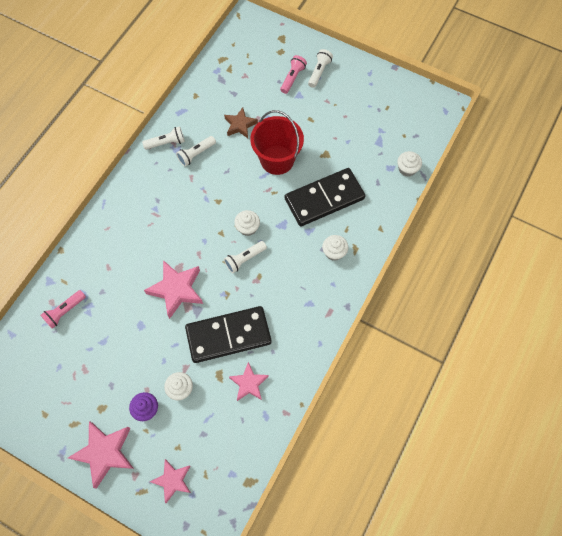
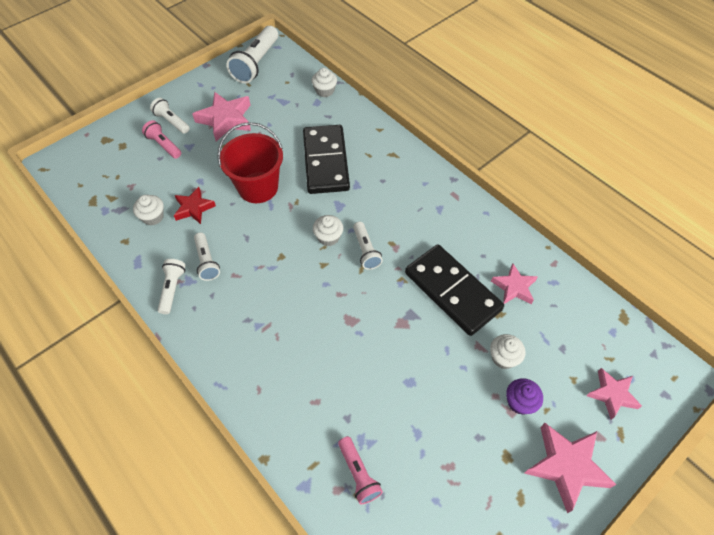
camera: 70 degrees left, 10 degrees down
(176, 290) = (377, 329): pink star -> pink star (226, 119)
(228, 335) = (452, 291): black domino -> black domino turned 45 degrees counterclockwise
(240, 125) = (194, 208): brown star -> red star
(334, 252) = (390, 172): white cupcake -> white cupcake (153, 217)
(415, 103) = (256, 64): none -> white flashlight

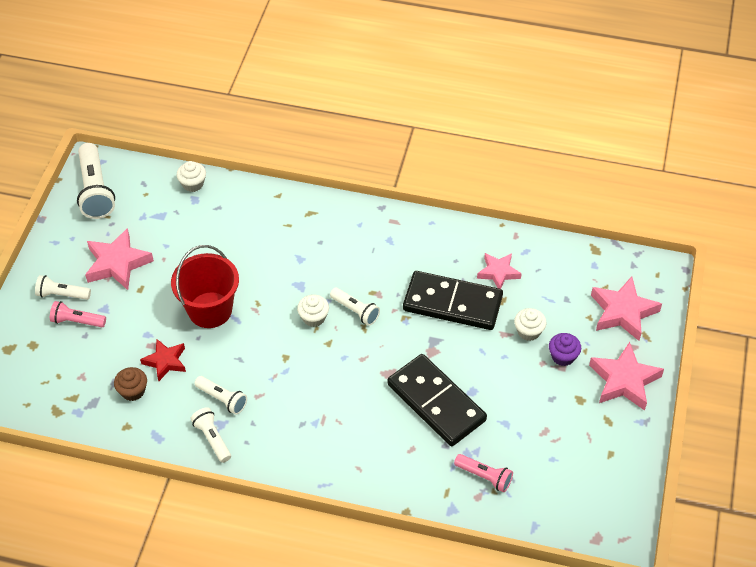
camera: 35 degrees left, 5 degrees down
(153, 217) = (133, 391): white cupcake -> brown cupcake
(325, 161) = (253, 252): black domino -> black domino (436, 402)
(612, 395) = (623, 312): pink star -> pink star, size x1.57

